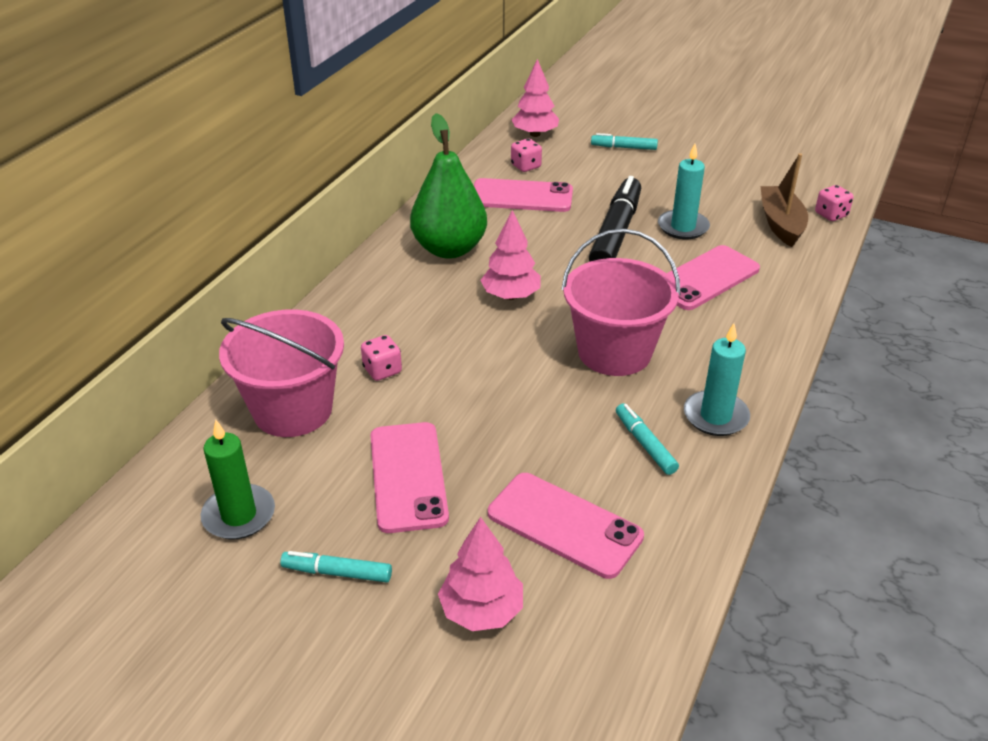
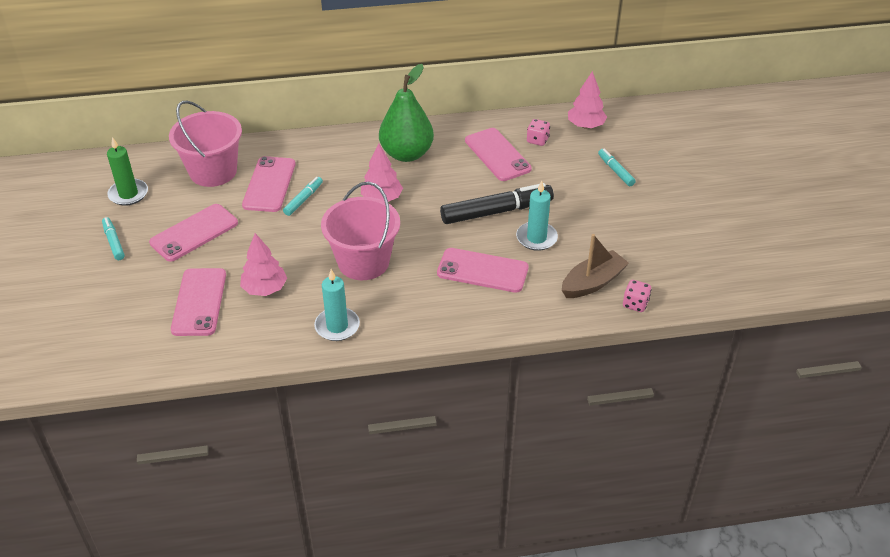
camera: 55 degrees right, 5 degrees up
(382, 370) = (269, 184): pink dice -> pink phone
(481, 610) = (121, 299): pink tree -> pink tree (265, 289)
(645, 444) = (288, 307): turquoise marker -> turquoise marker (303, 199)

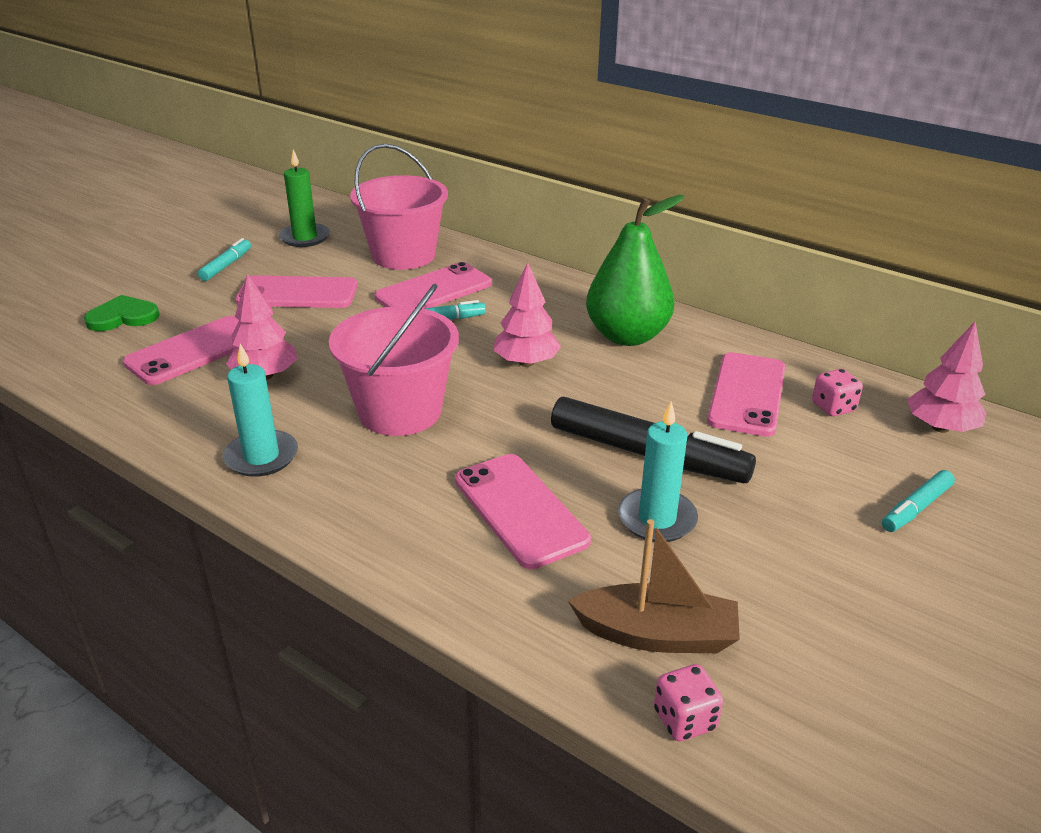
camera: 45 degrees right, 10 degrees down
(114, 312) = (123, 317): none -> green heart
(615, 171) = (916, 508): turquoise marker -> turquoise marker turned 150 degrees counterclockwise

